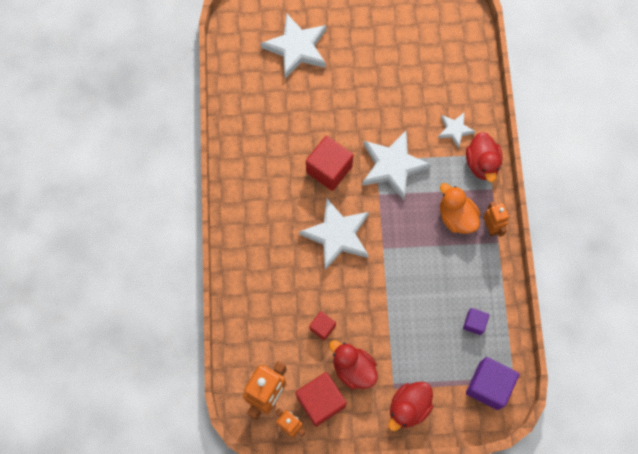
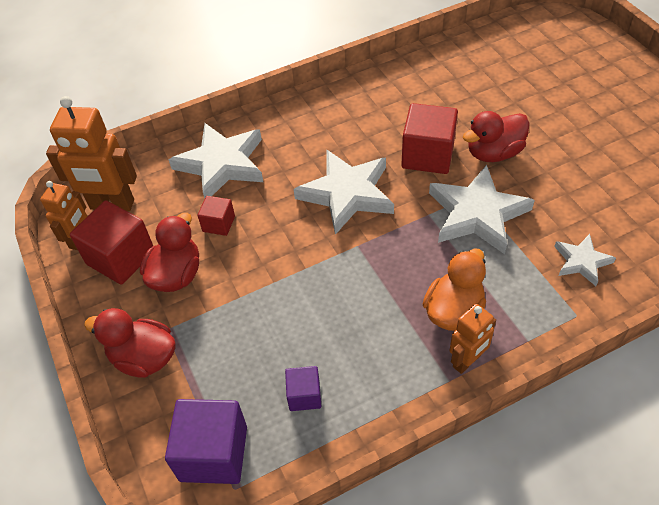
camera: 70 degrees right, 20 degrees down
(296, 48) = (557, 74): white star -> white star (221, 164)
(482, 163) = (557, 313): red duck -> red duck (493, 153)

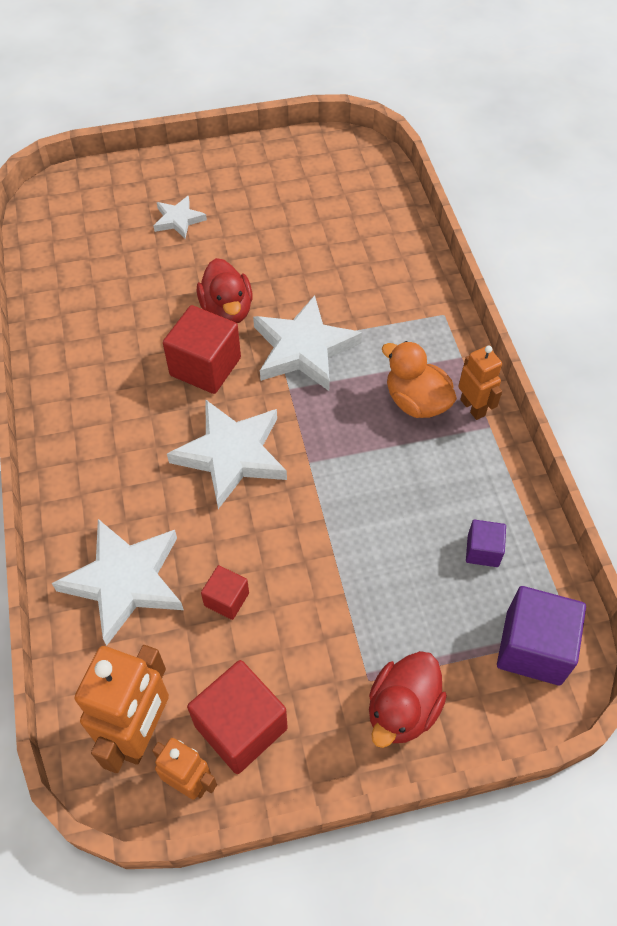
camera: 80 degrees left, 5 degrees up
(176, 275) = (291, 659): red duck -> none
(582, 261) = (387, 291): white star -> white star (178, 220)

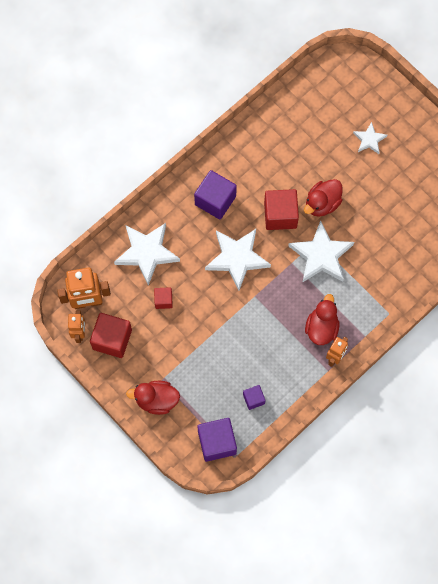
camera: 60 degrees right, 15 degrees up
(116, 436) = (215, 200): none -> purple cube
(416, 402) = (321, 328): orange duck -> red duck

